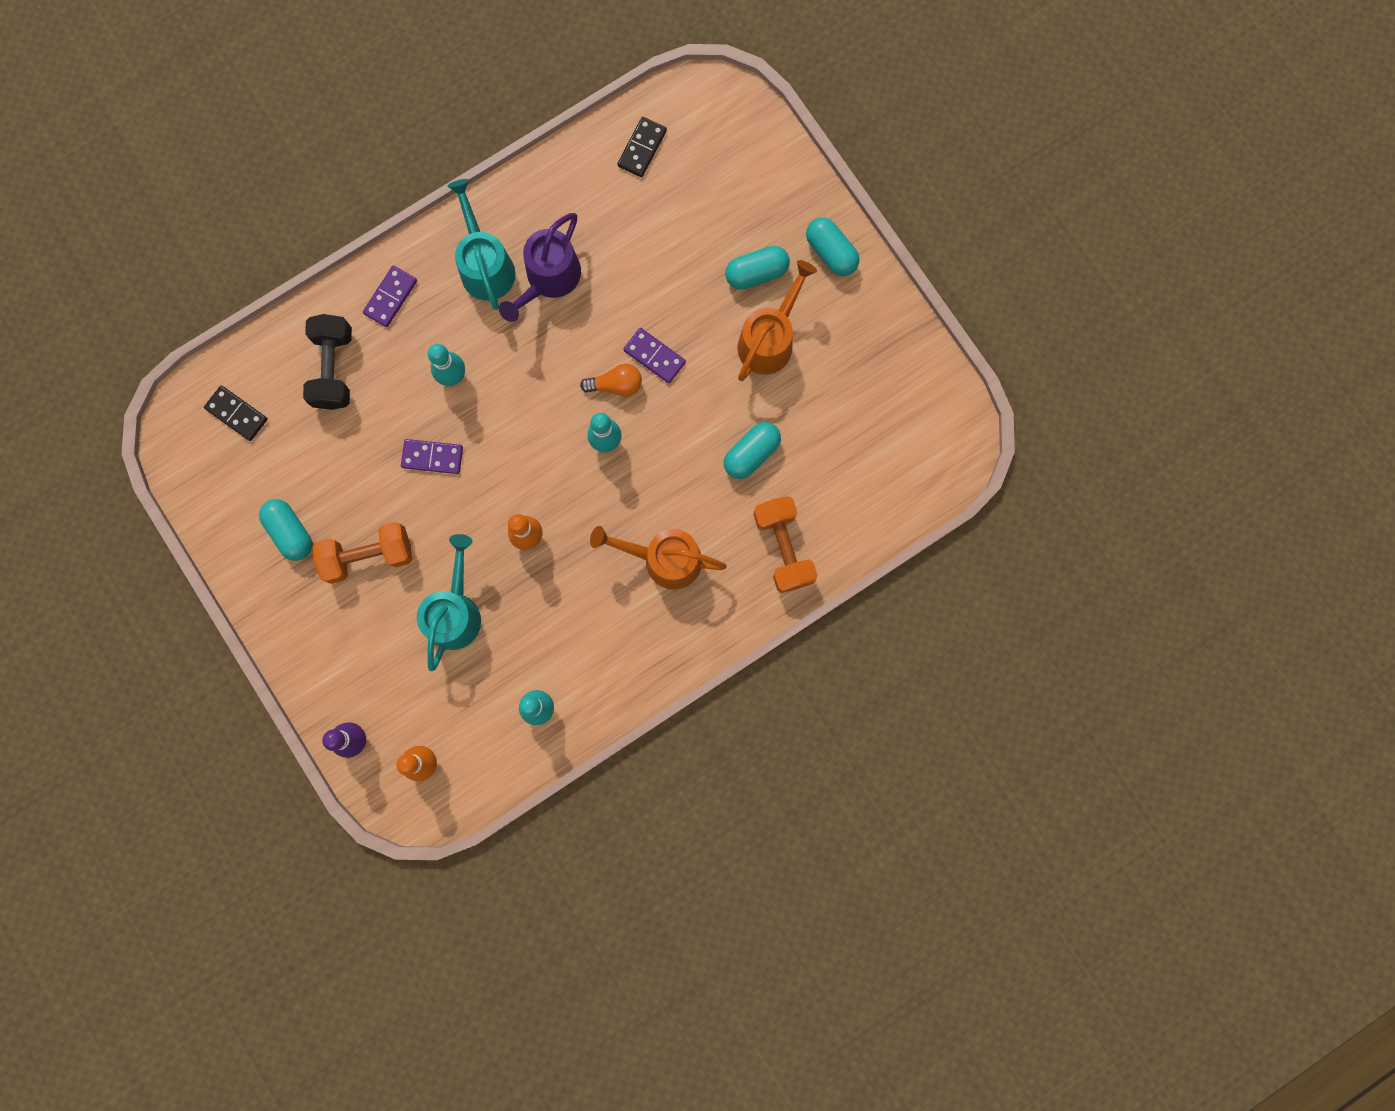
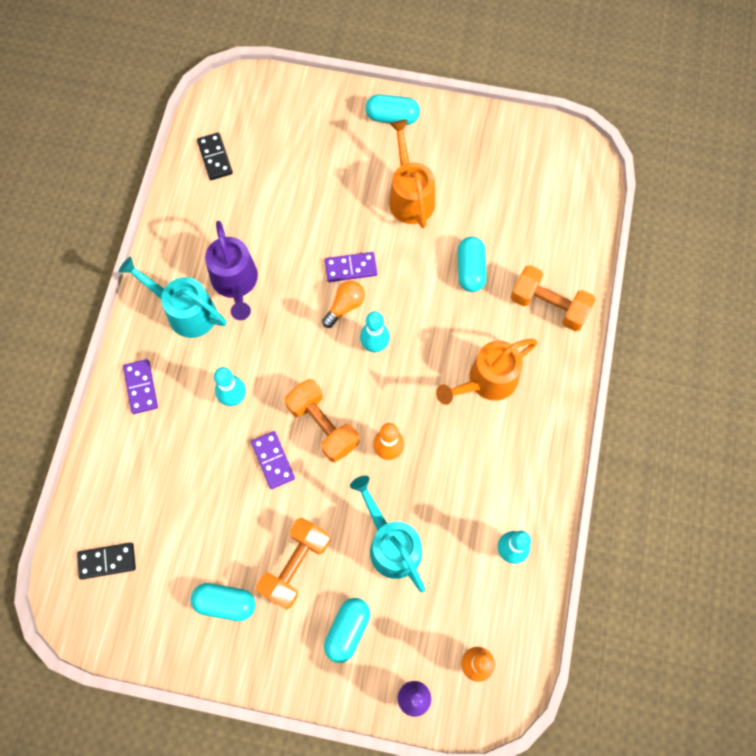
camera: 45 degrees left, 10 degrees down
(334, 368) = (147, 467): black dumbbell -> none
(432, 457) = (273, 460): purple domino -> purple domino turned 75 degrees counterclockwise
(498, 467) = (323, 425): none -> orange dumbbell
(756, 273) = (361, 166): turquoise capsule -> turquoise capsule (347, 630)

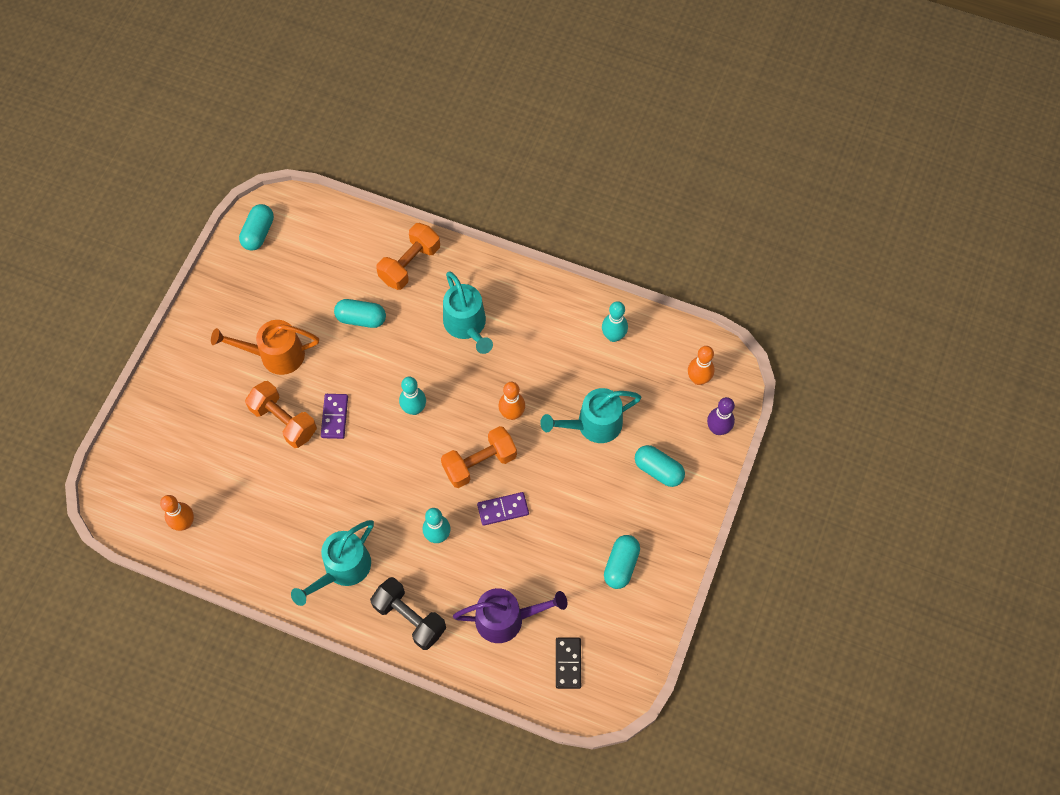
camera: 80 degrees left, 5 degrees down
(141, 387) = (410, 618): purple domino -> black dumbbell
(215, 158) = (184, 523): black domino -> orange bowling pin
(236, 283) = (325, 520): purple watering can -> purple watering can (507, 619)
(295, 565) = (598, 503): orange dumbbell -> orange dumbbell (284, 421)
(345, 306) = (371, 428): orange light bulb -> none
(392, 117) = (187, 356): turquoise capsule -> turquoise capsule (258, 233)
(486, 381) = (467, 326): orange watering can -> turquoise watering can

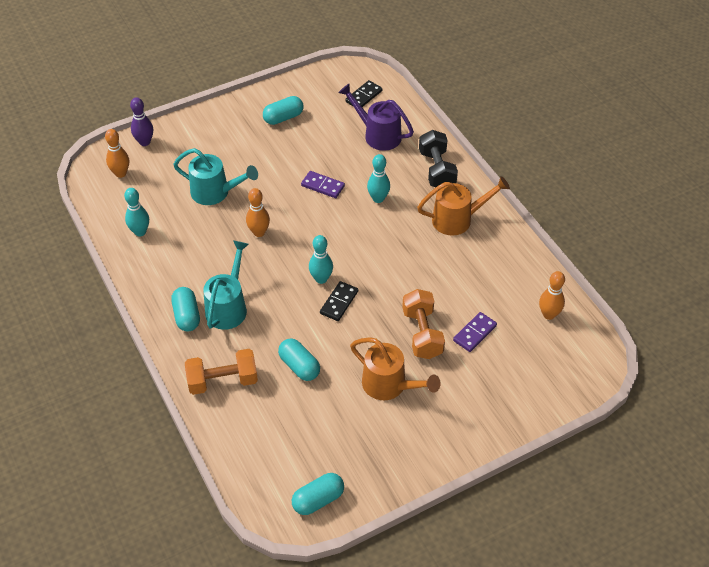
camera: 140 degrees left, 15 degrees down
(335, 417) = (382, 311): purple domino -> purple domino (474, 333)
(342, 570) = (458, 219): turquoise watering can -> orange watering can
(379, 398) = (339, 302): none -> black domino
(479, 463) = (310, 219): orange dumbbell -> none
(658, 470) = (206, 145): turquoise capsule -> turquoise capsule (187, 316)

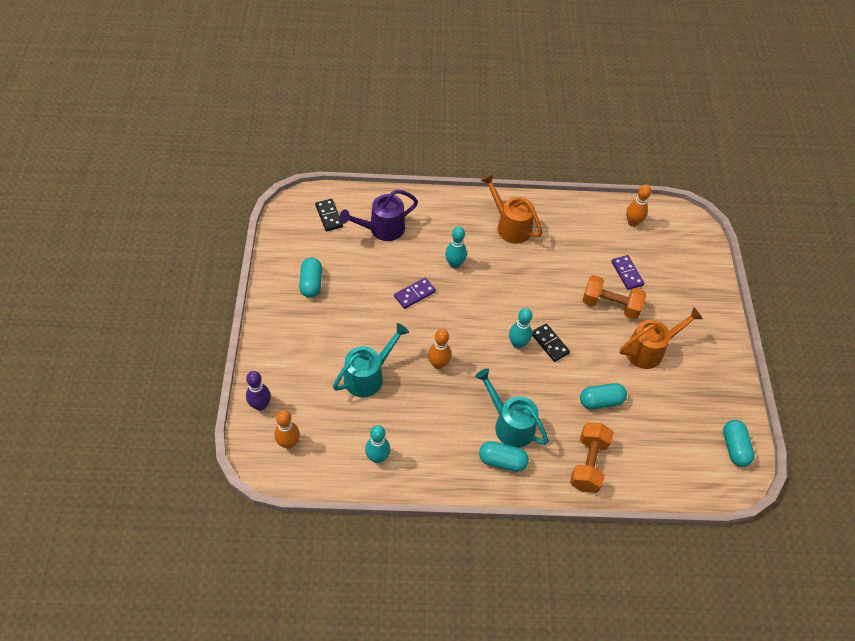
camera: 65 degrees left, 5 degrees up
(436, 170) = (448, 212): black dumbbell -> none
(458, 219) = (509, 226): orange watering can -> orange watering can turned 60 degrees counterclockwise

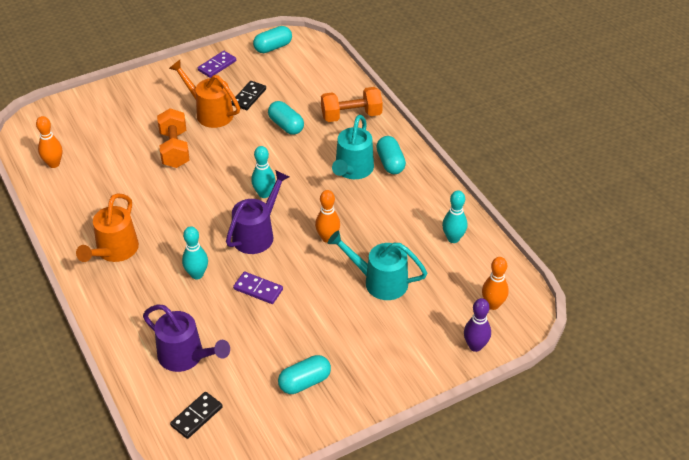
camera: 115 degrees left, 10 degrees down
(473, 319) = (257, 234): none -> purple watering can
(549, 343) = (248, 174): black domino -> black domino (249, 97)
(627, 273) = (127, 149): purple domino -> purple domino (217, 66)

